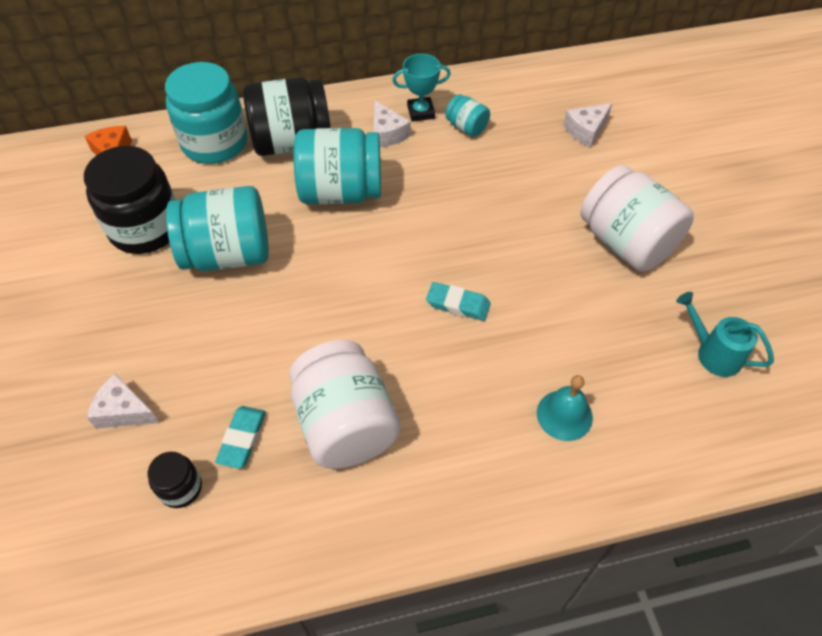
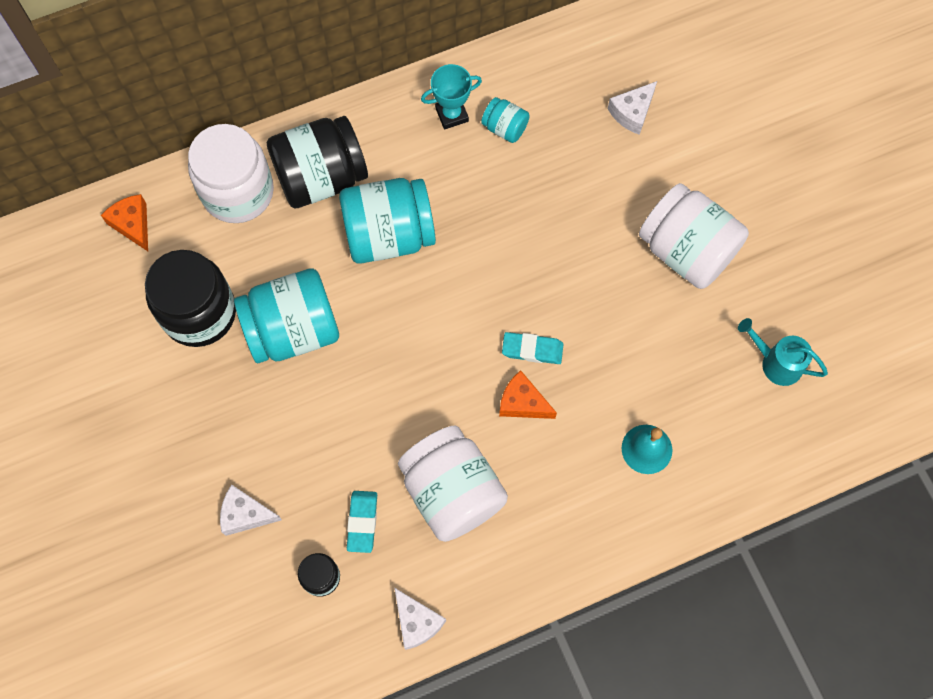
camera: 10 degrees left, 15 degrees up
(214, 142) = (238, 192): turquoise jar -> white jar
(387, 133) = (421, 150): white cheese -> white cheese (416, 622)
(438, 350) = (522, 402): none -> orange cheese

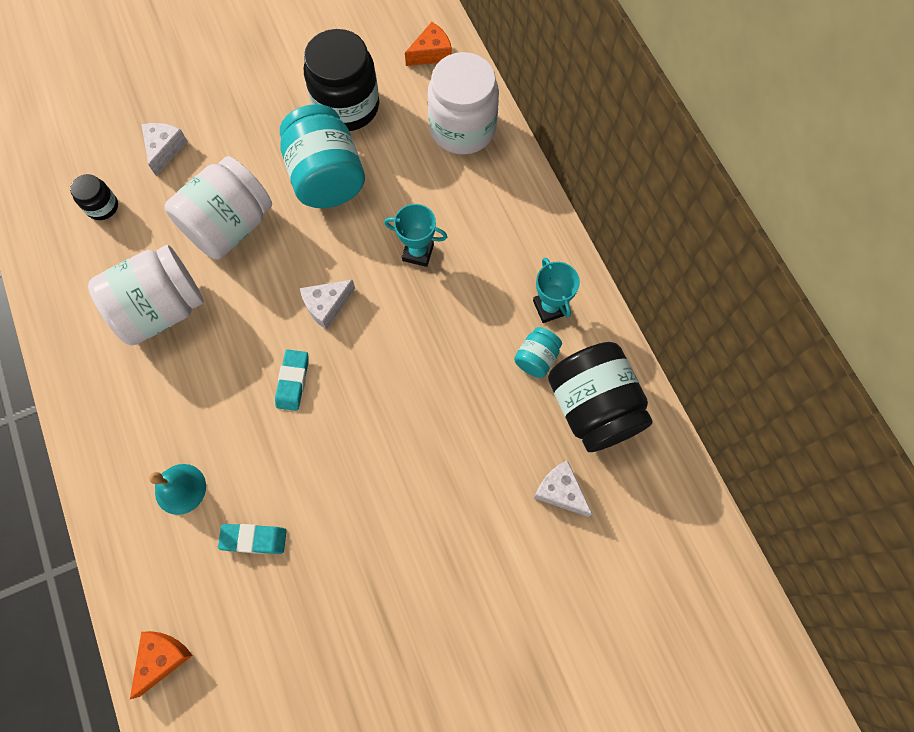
camera: 90 degrees right, 0 degrees up
(321, 178) = (477, 194): black jar -> black jar (593, 407)
(362, 522) = (145, 237): turquoise eraser -> turquoise eraser (254, 539)
(389, 235) = (418, 252): turquoise jar -> turquoise trophy
(416, 622) = (51, 281): white cheese -> white cheese (326, 305)
(522, 402) = (240, 371): orange cheese -> orange cheese (162, 658)
(686, 251) = (393, 542): white jar -> white jar (230, 226)
(775, 362) = (259, 634): turquoise watering can -> none

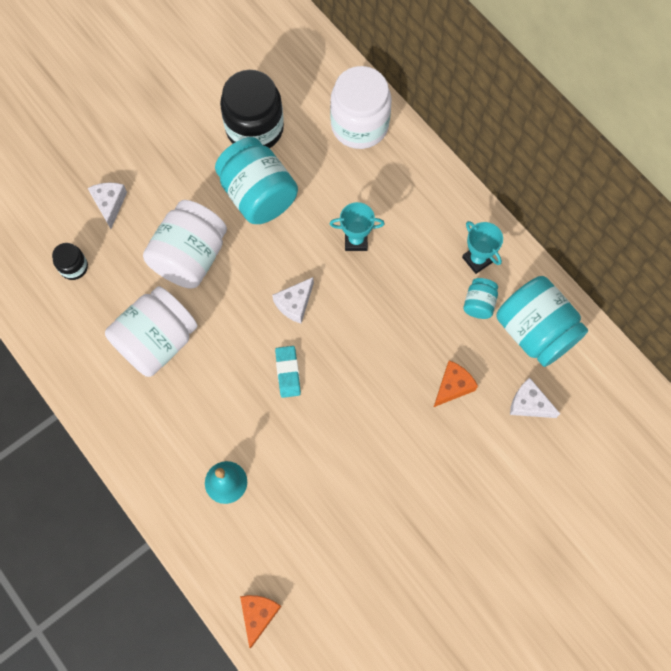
camera: 15 degrees left, 0 degrees up
(254, 539) = (299, 505): turquoise eraser -> none
(431, 53) = (312, 64): orange cheese -> orange cheese (453, 386)
(593, 407) = (535, 331): black jar -> turquoise jar

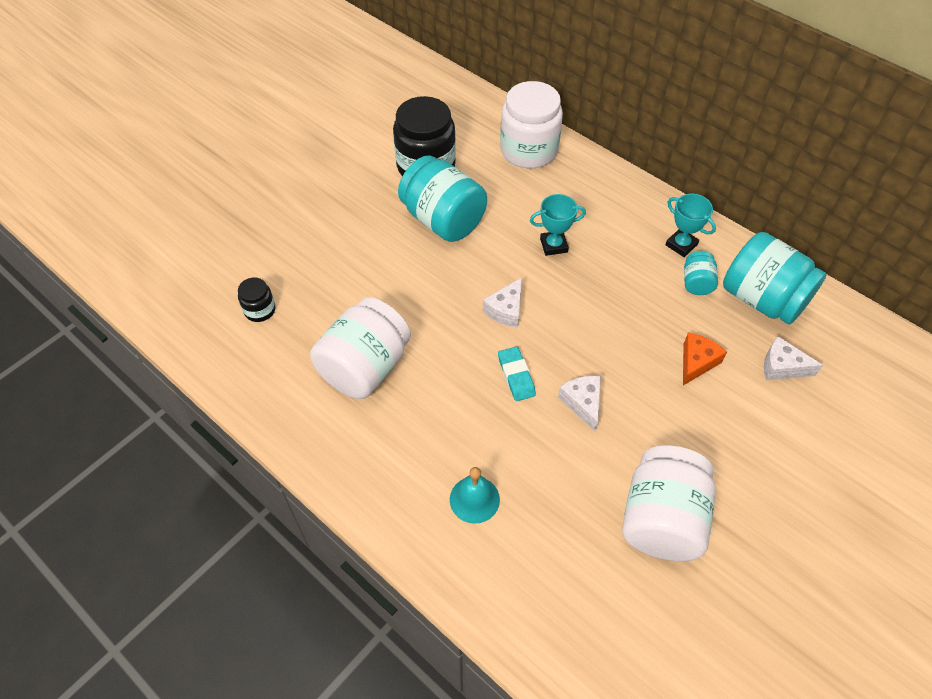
camera: 10 degrees left, 15 degrees down
(109, 204) = (289, 248): white cheese -> white cheese (583, 403)
(190, 257) = (384, 283): white jar -> white jar (661, 519)
(258, 615) = (550, 645): orange cheese -> none

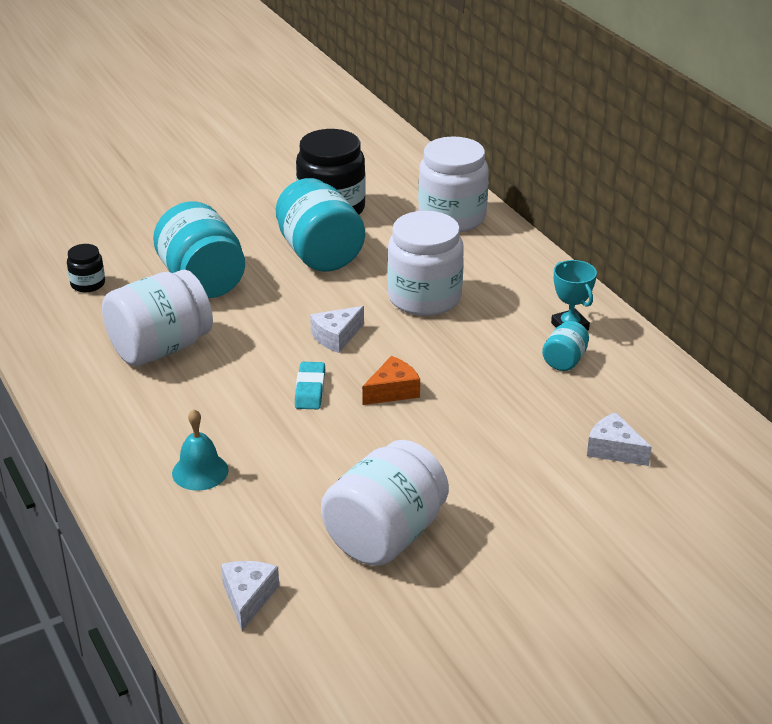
camera: 20 degrees right, 20 degrees down
(553, 245) = (424, 297): turquoise trophy -> white jar
(583, 403) = (366, 426): white cheese -> white cheese (248, 598)
(696, 362) = (516, 423): orange cheese -> orange cheese (393, 391)
(762, 299) = (632, 390): turquoise jar -> turquoise jar (202, 281)

